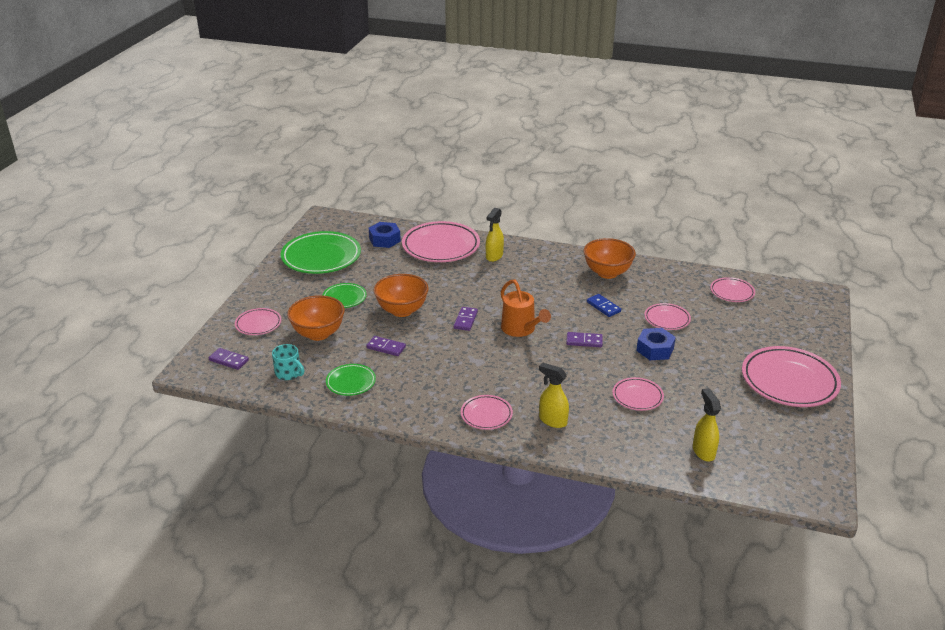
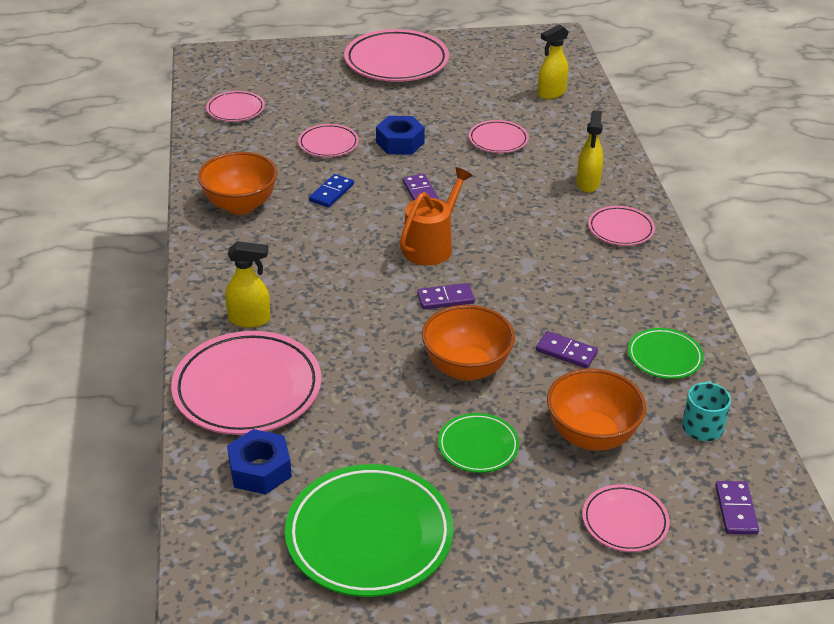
camera: 115 degrees left, 5 degrees up
(386, 347) = (566, 352): purple domino -> purple domino turned 60 degrees counterclockwise

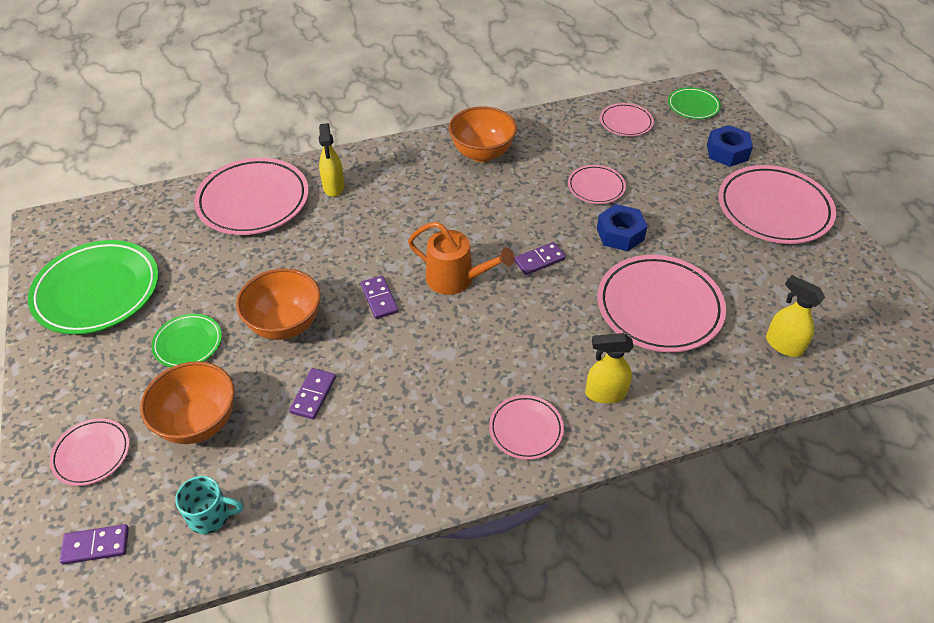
camera: 80 degrees right, 10 degrees up
(260, 470) = (168, 223): blue nut -> blue nut (727, 152)
(331, 193) = (518, 202): blue domino -> none
(498, 140) = (659, 307): pink plate -> pink plate, size x1.91
(664, 357) = (313, 479): green plate -> green plate (693, 106)

